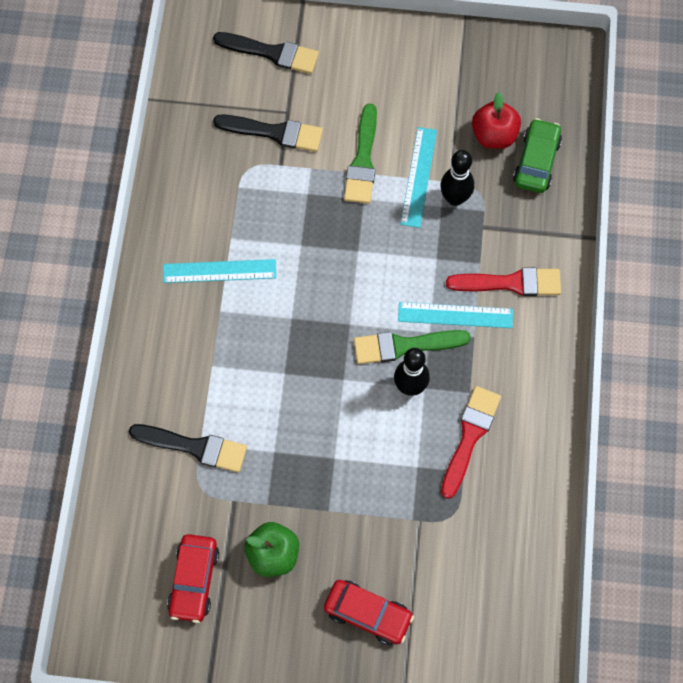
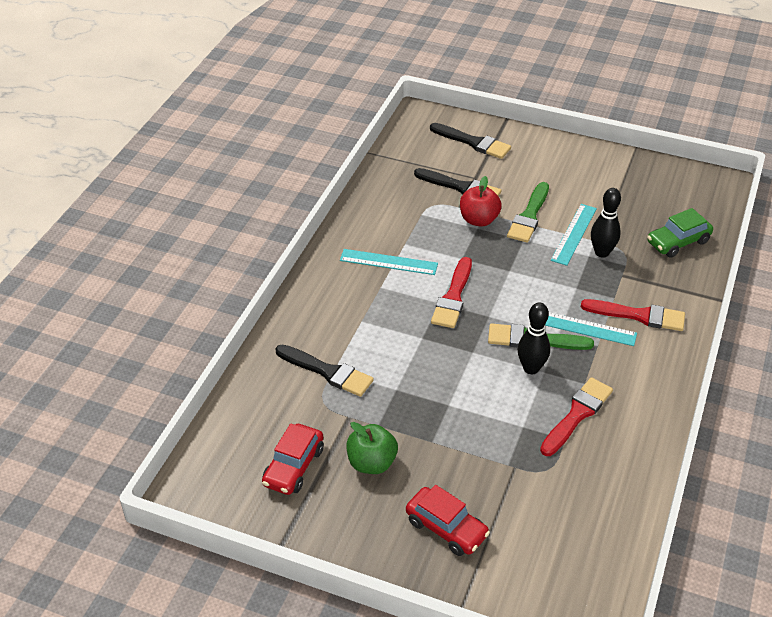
camera: 15 degrees right, 25 degrees down
(304, 306) = (453, 297): none -> red brush
(494, 135) = (644, 220): red apple -> red apple (479, 220)
(536, 161) = (678, 242): green car -> green car turned 150 degrees counterclockwise

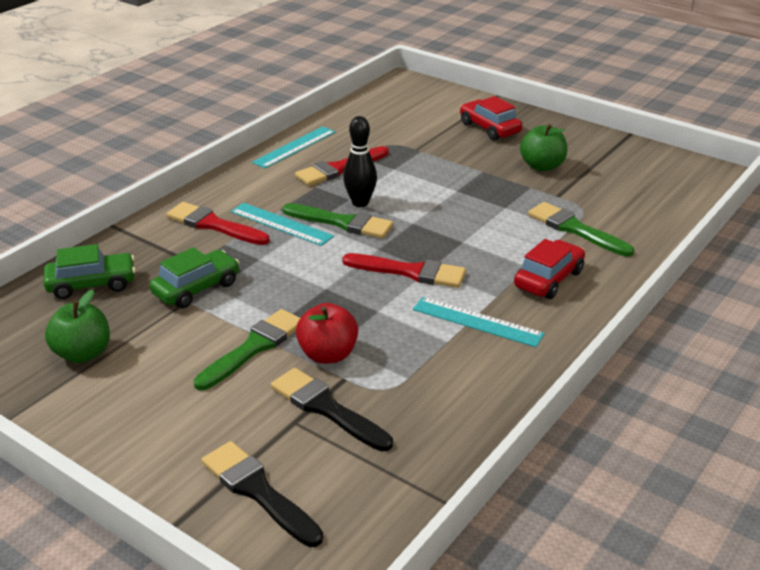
camera: 165 degrees left, 10 degrees down
(294, 467) = (614, 173): red car -> red car (548, 279)
(327, 372) = (575, 229): black brush -> green brush
(453, 297) = (410, 272): red brush -> red brush turned 75 degrees clockwise
(574, 234) = (212, 315): turquoise ruler -> turquoise ruler (294, 147)
(602, 252) = (196, 288): black bowling pin -> green car
(632, 193) = (83, 353): none -> green apple

